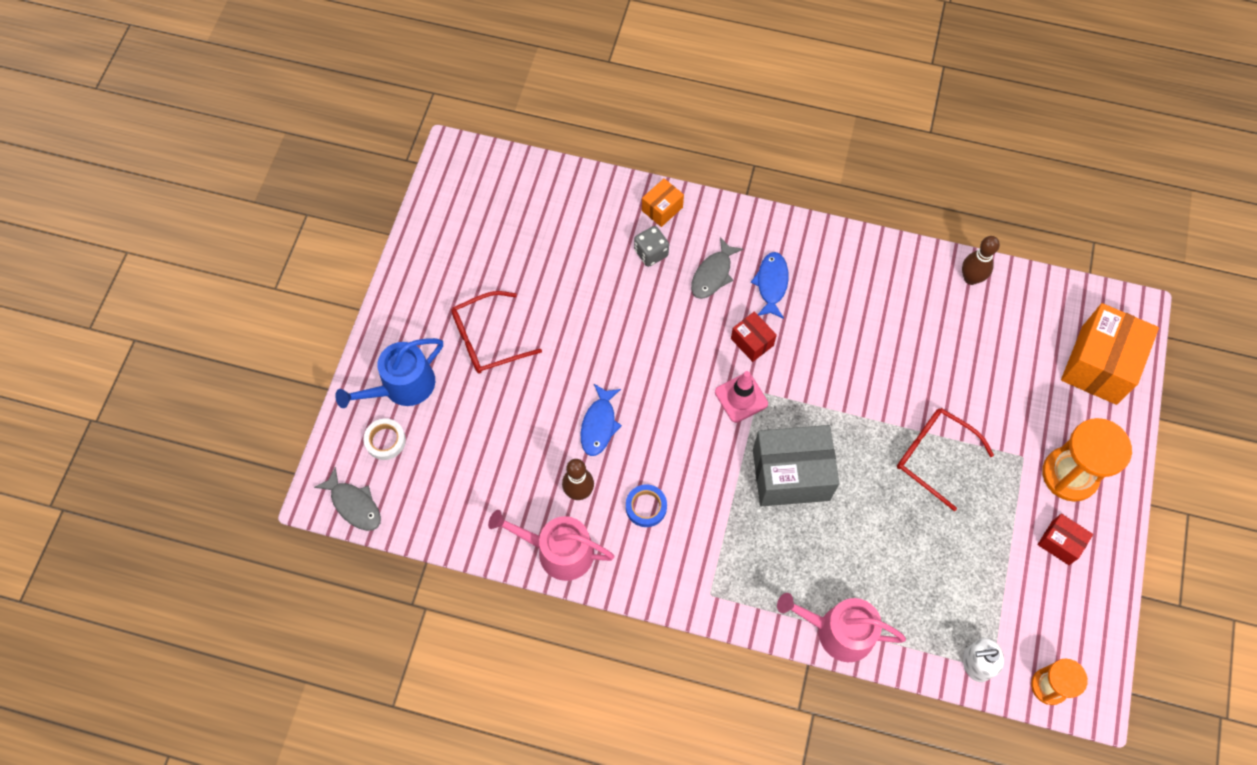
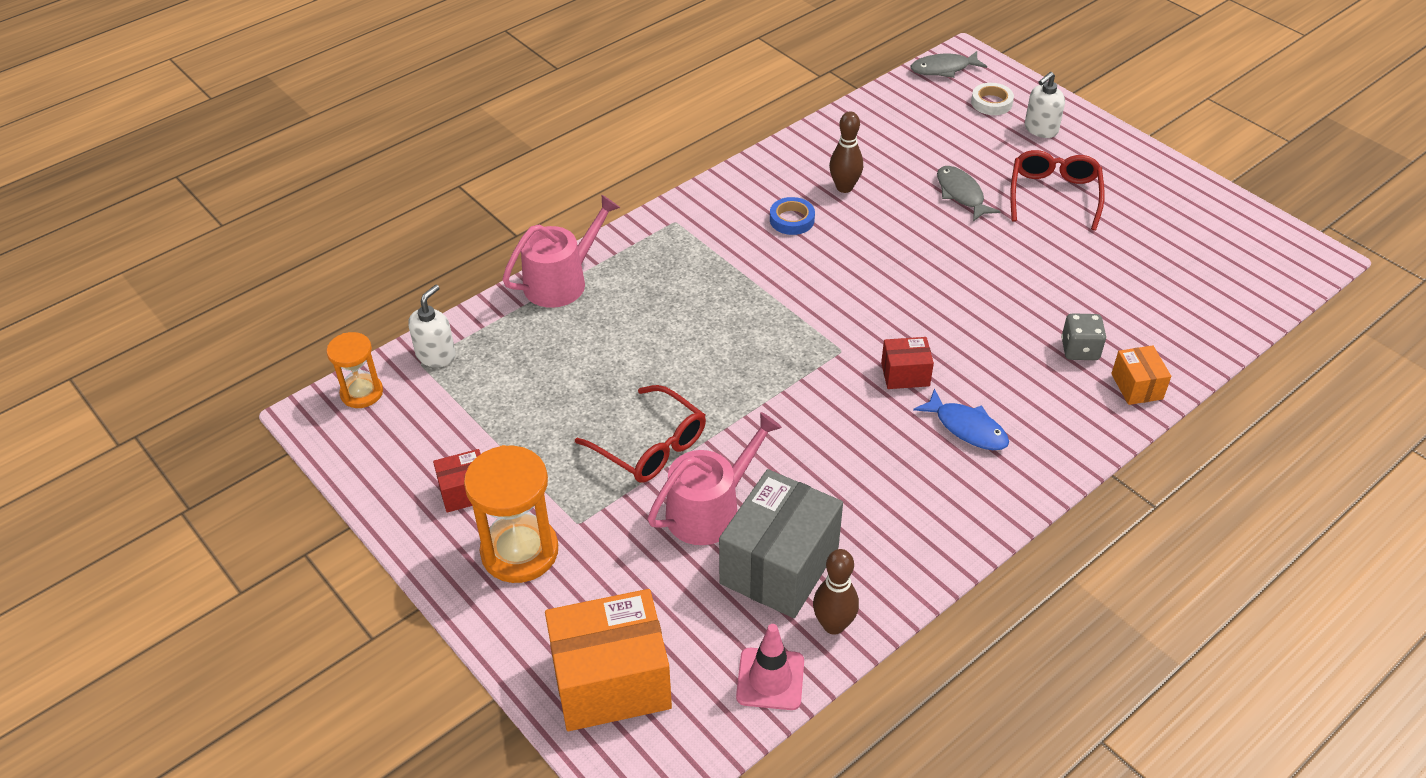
camera: 125 degrees right, 20 degrees down
(402, 386) = (1040, 129): blue watering can -> white soap dispenser
(558, 551) = (800, 154): pink watering can -> pink watering can (710, 510)
(599, 425) = (900, 226): blue fish -> none
(713, 274) = (1015, 386): grey fish -> grey fish (961, 194)
(741, 398) = (847, 334): pink traffic cone -> pink traffic cone (770, 679)
(791, 475) = (733, 327): grey box -> grey box (779, 565)
(933, 456) = (651, 446): red glasses -> red glasses turned 60 degrees clockwise
(1099, 365) = (611, 681): orange box -> orange box turned 75 degrees counterclockwise

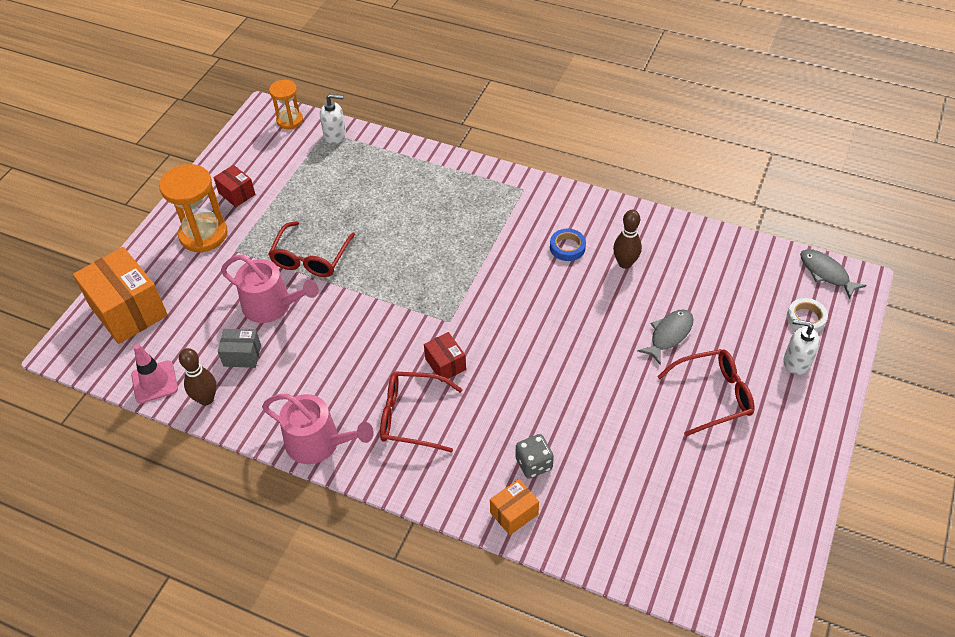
camera: 65 degrees right, 5 degrees up
(561, 281) = (430, 160): pink watering can -> pink watering can (319, 443)
(779, 565) = (242, 355): grey box -> grey box, size x0.50
(967, 428) = (411, 416): blue fish -> red glasses

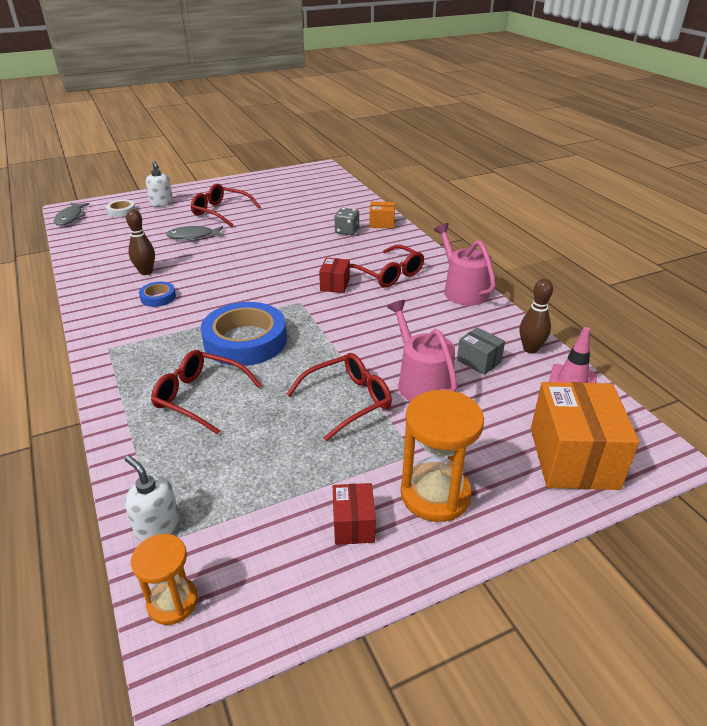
camera: 140 degrees left, 15 degrees down
(410, 200) = (199, 397): none -> red glasses
(440, 256) = (245, 341): none -> blue tape

